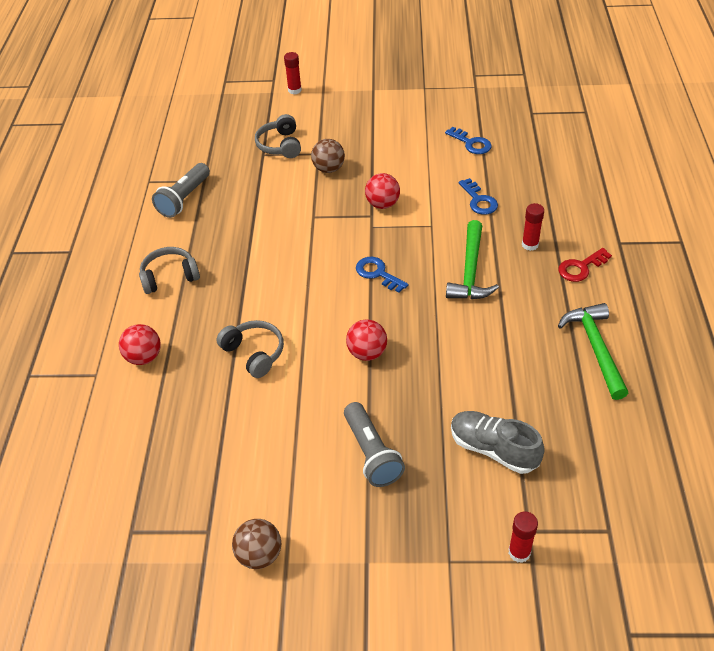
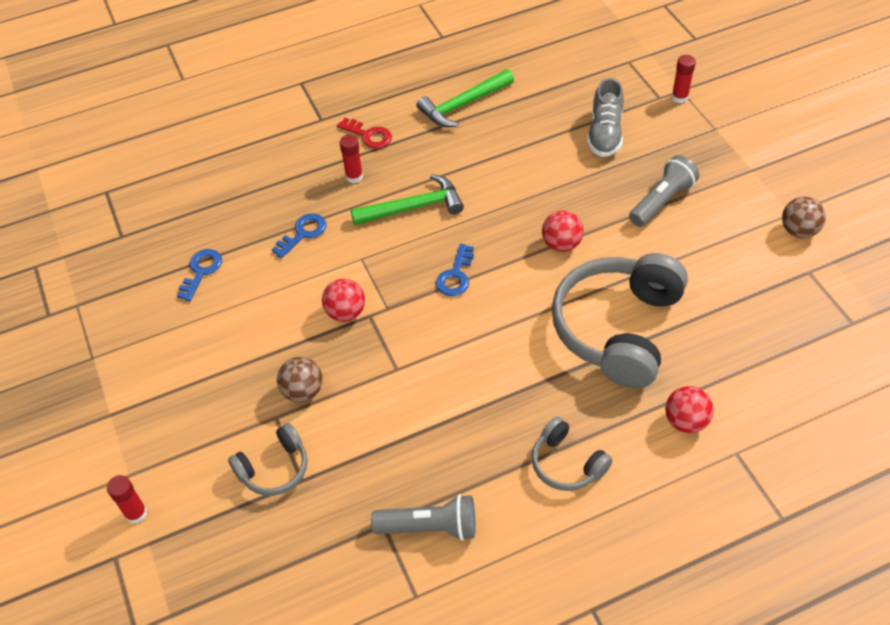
camera: 115 degrees left, 5 degrees up
(254, 353) = (618, 329): grey headphones -> grey headphones, size x2.03

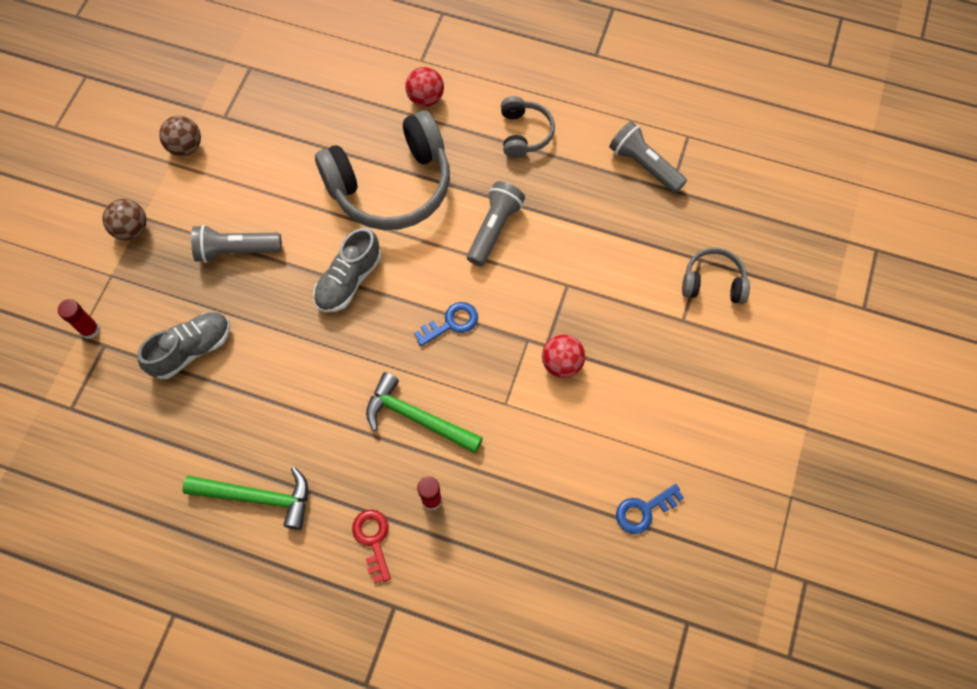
camera: 140 degrees left, 15 degrees up
(136, 513) = (831, 328): red glue stick -> none
(303, 233) = (528, 474): blue key -> none
(303, 391) = (648, 324): brown ball -> brown ball (131, 229)
(500, 363) = (494, 229): none -> grey flashlight
(561, 244) = (349, 280): red ball -> grey shoe

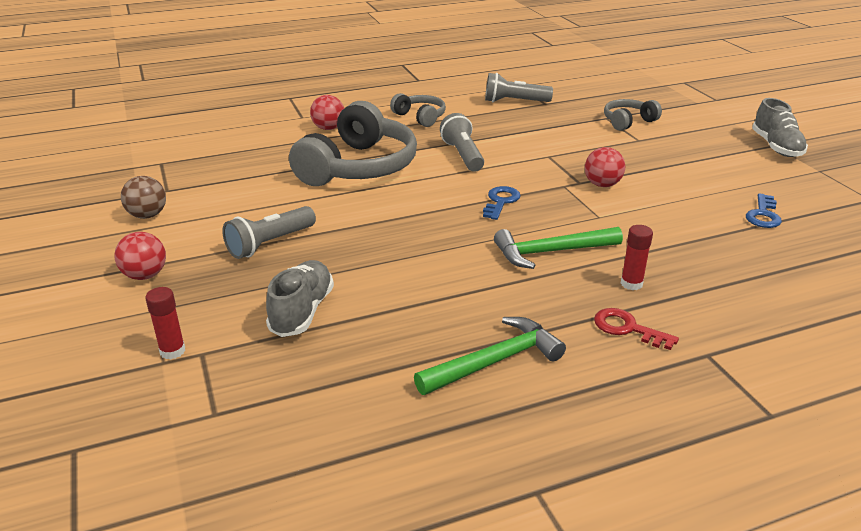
camera: 40 degrees left, 35 degrees down
(131, 229) = (145, 275): brown ball -> red ball
(349, 280) = (391, 217): grey shoe -> grey shoe (776, 147)

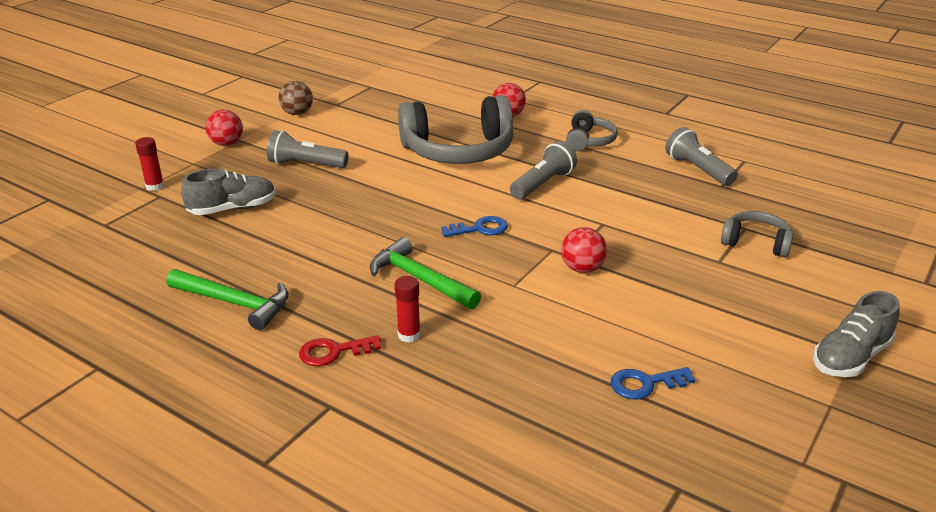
camera: 55 degrees right, 0 degrees up
(627, 328) = (333, 352): red key -> red key turned 105 degrees counterclockwise

